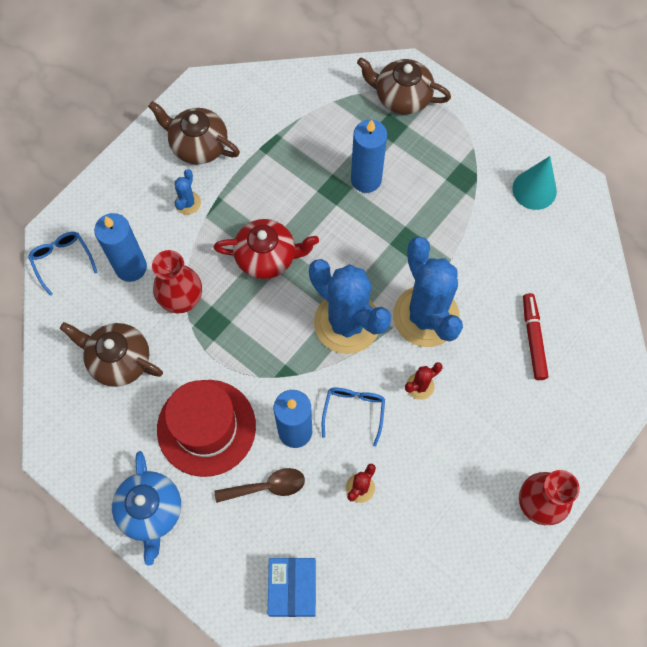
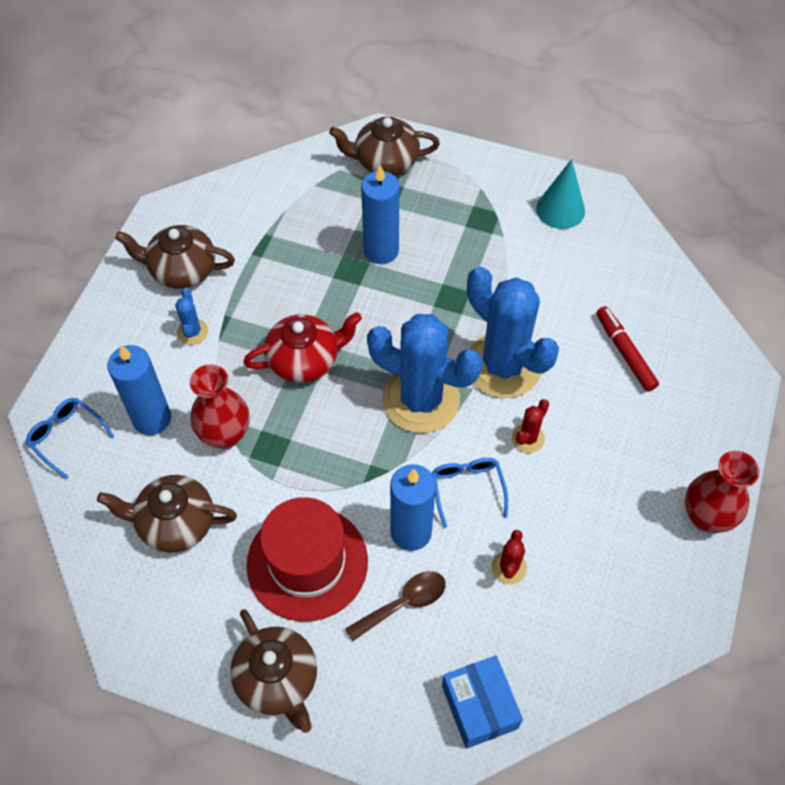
camera: 20 degrees left, 10 degrees down
(151, 511) = (278, 680): blue teapot -> brown teapot

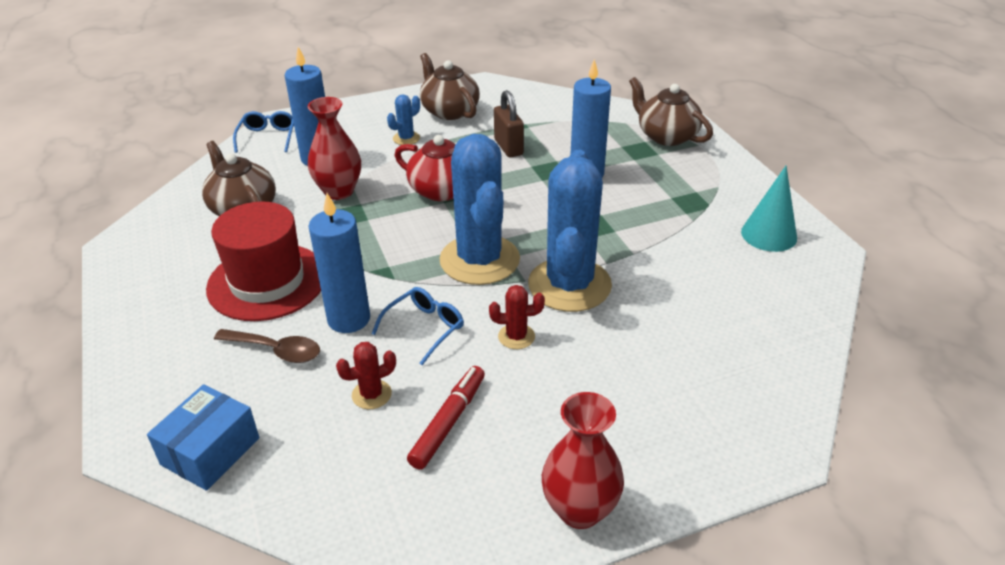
camera: 50 degrees right, 20 degrees down
(278, 680) = (148, 321): brown teapot -> none
(288, 271) = (508, 147): none -> brown padlock
(625, 353) = (685, 349): red marker -> red marker (448, 423)

